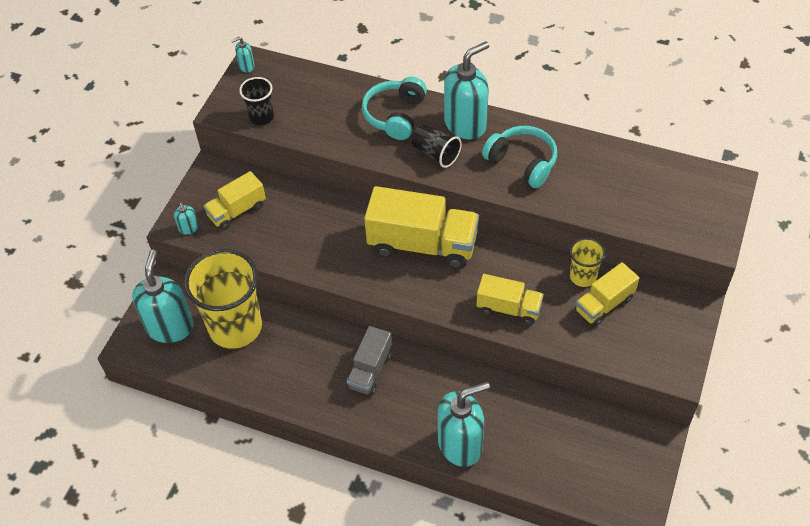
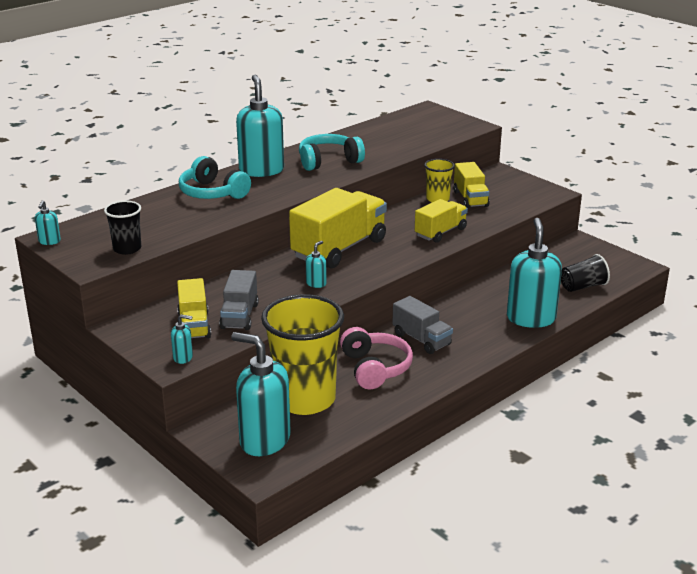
camera: 65 degrees left, 25 degrees down
(266, 232) = (239, 316): none -> grey truck
(305, 355) = (375, 368): none -> pink headphones
(349, 257) = (316, 283): none -> turquoise soap dispenser
(436, 154) = (278, 188): black cup -> black cup (582, 286)

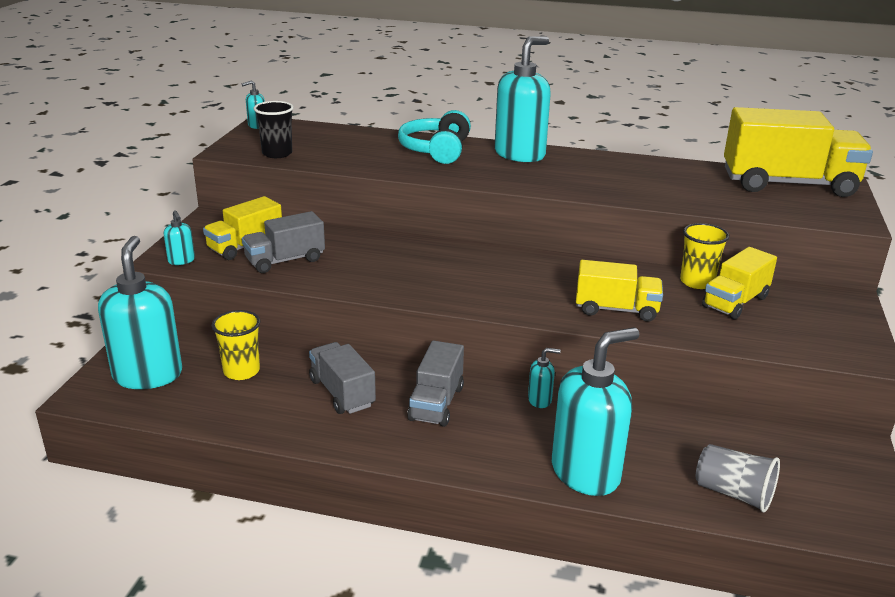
camera: 55 degrees right, 0 degrees up
(304, 399) = (241, 371): yellow cup -> yellow cup, size x0.48
(316, 283) = (395, 276): turquoise soap dispenser -> turquoise soap dispenser (540, 400)
(328, 161) = (596, 175): turquoise headphones -> none
(339, 249) = (487, 264): yellow truck -> yellow truck (788, 184)
(375, 368) = (342, 393): pink headphones -> grey truck
(582, 286) = (733, 493): black cup -> grey cup

